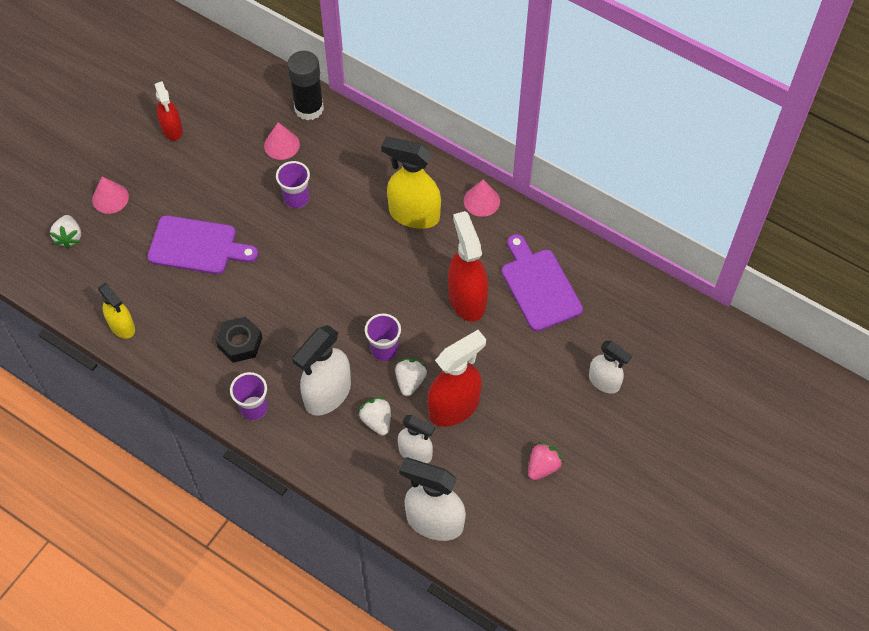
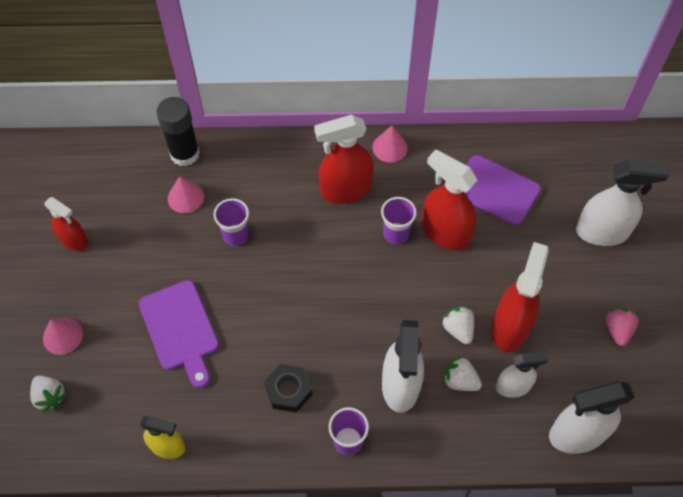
camera: 35 degrees left, 0 degrees up
(197, 246) = (180, 329): purple cutting board -> purple cutting board turned 90 degrees clockwise
(384, 350) = (415, 316): purple cup -> purple cup (396, 233)
(414, 214) = (345, 190): yellow spray bottle -> red spray bottle
(604, 382) = (602, 232): white spray bottle -> white spray bottle, size x1.63

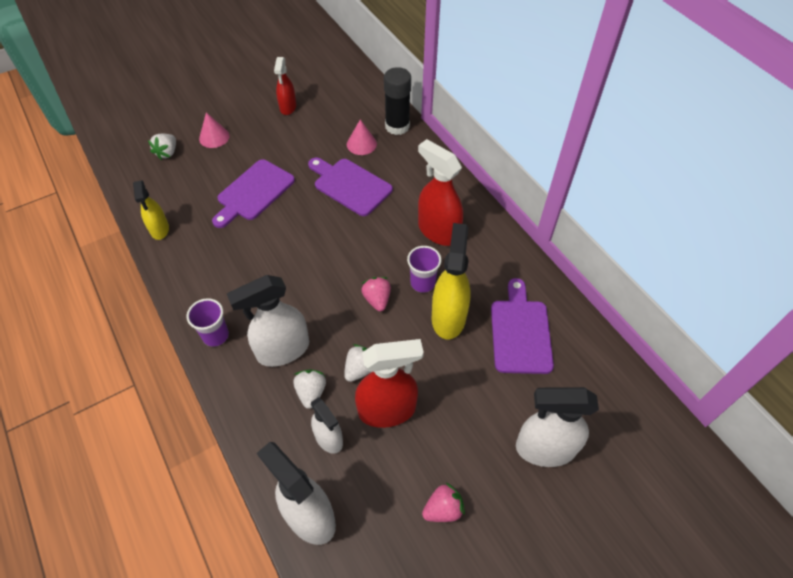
camera: 60 degrees right, 5 degrees down
(236, 235) = (350, 185): purple cup -> purple cutting board
(288, 390) = (239, 277): black nut -> none
(390, 147) = (502, 241): pink cone -> none
(391, 279) = (377, 299): none -> pink strawberry
(445, 232) = (448, 317): red spray bottle -> yellow spray bottle
(602, 232) = (544, 448): white spray bottle -> white spray bottle turned 120 degrees clockwise

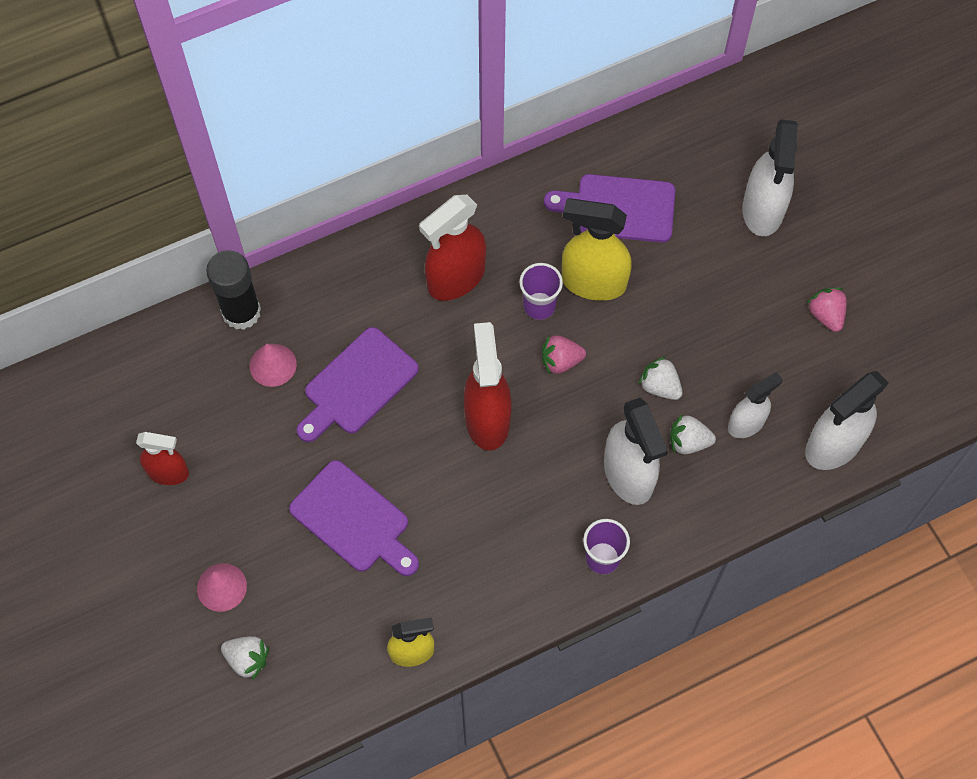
camera: 85 degrees left, 10 degrees up
(387, 410) = (714, 360): red spray bottle -> red spray bottle (487, 419)

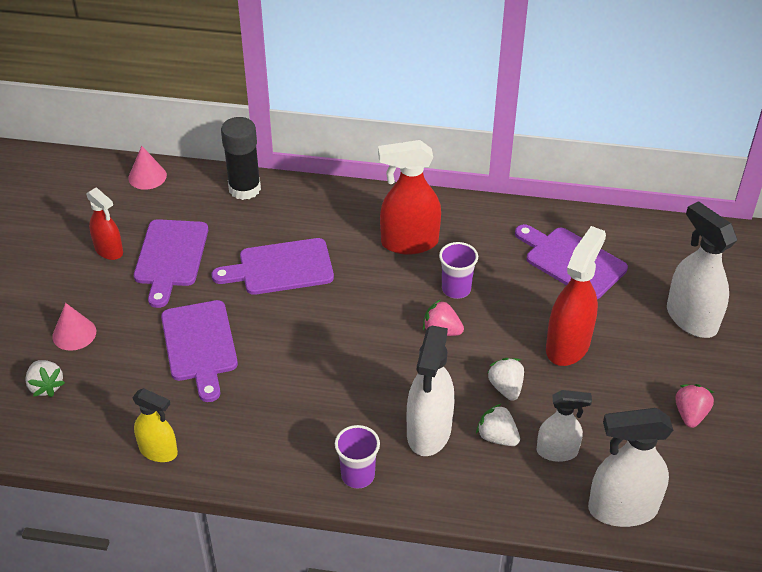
camera: 35 degrees right, 20 degrees down
(238, 441) = (170, 257): none -> purple cutting board
(273, 365) = (236, 227): pink cone -> pink cone (147, 176)
(487, 419) = (353, 337): red spray bottle -> red spray bottle (568, 345)
(593, 282) = (511, 295): yellow spray bottle -> none
(762, 210) = (691, 318): white spray bottle -> white spray bottle turned 105 degrees clockwise

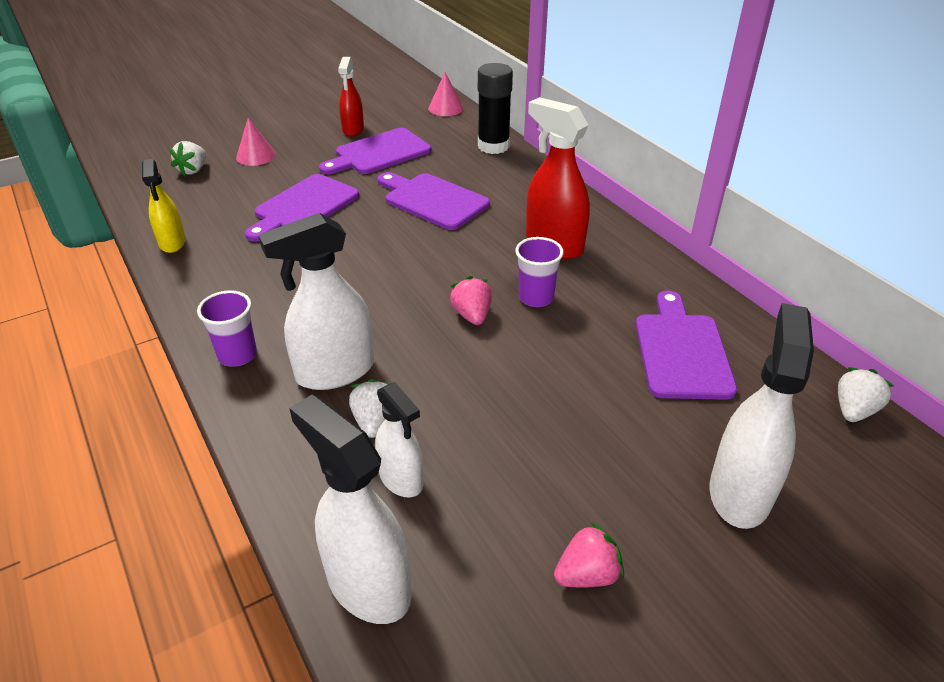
camera: 50 degrees right, 5 degrees down
(506, 388) = (449, 394): white strawberry -> white strawberry (854, 410)
(568, 345) = (562, 409): red spray bottle -> none

